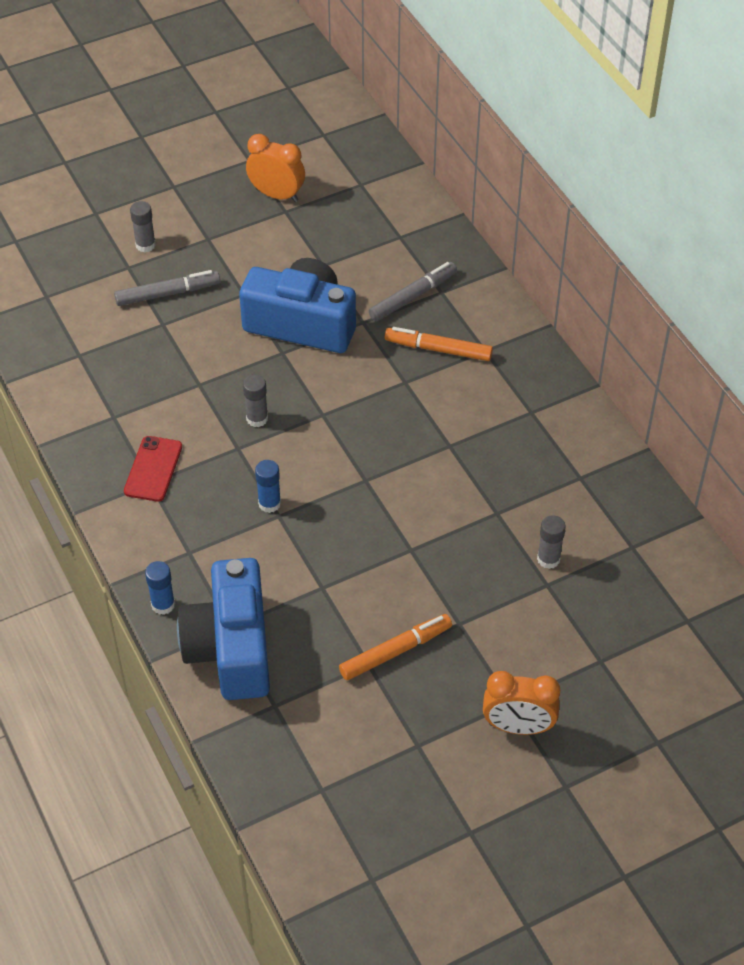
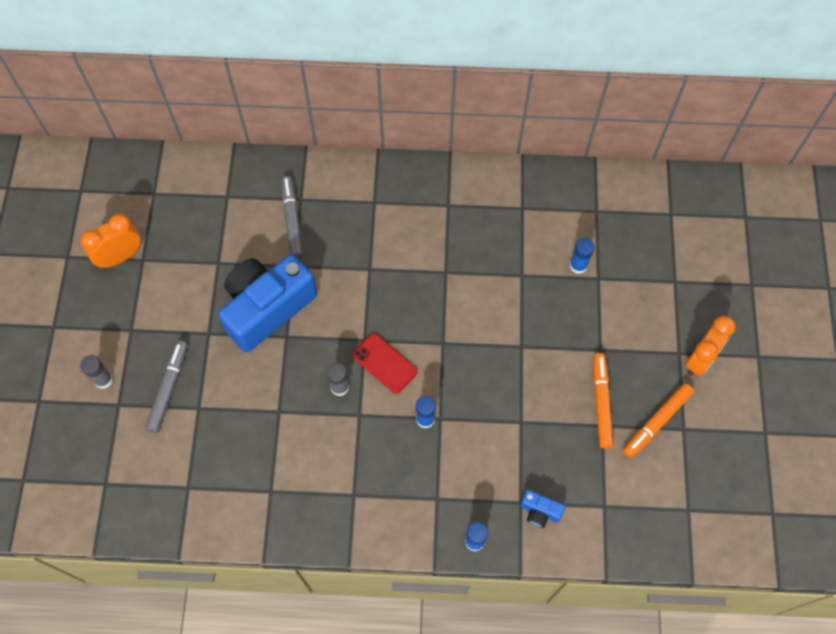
camera: 60 degrees left, 15 degrees up
(153, 469) = (342, 486): red phone -> red phone (384, 363)
(231, 648) = (540, 511): blue camera -> blue camera, size x0.40
(439, 350) = (354, 231): orange marker -> orange marker (657, 422)
(548, 559) = (578, 266): grey glue stick -> blue glue stick

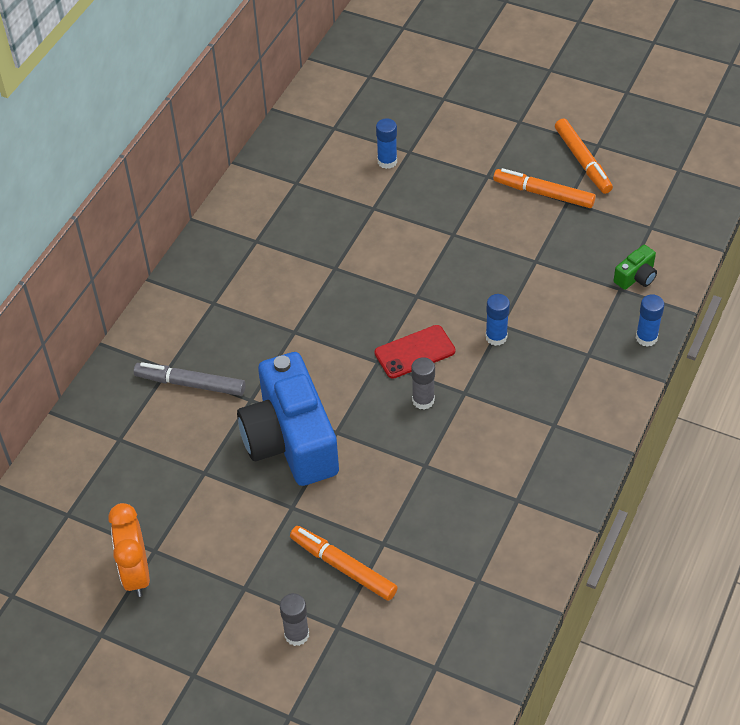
camera: 65 degrees left, 15 degrees down
(168, 389) = (344, 567): grey marker -> orange marker
(540, 511) = (636, 277): blue camera -> green camera
(700, 359) = (533, 109): orange clock -> none

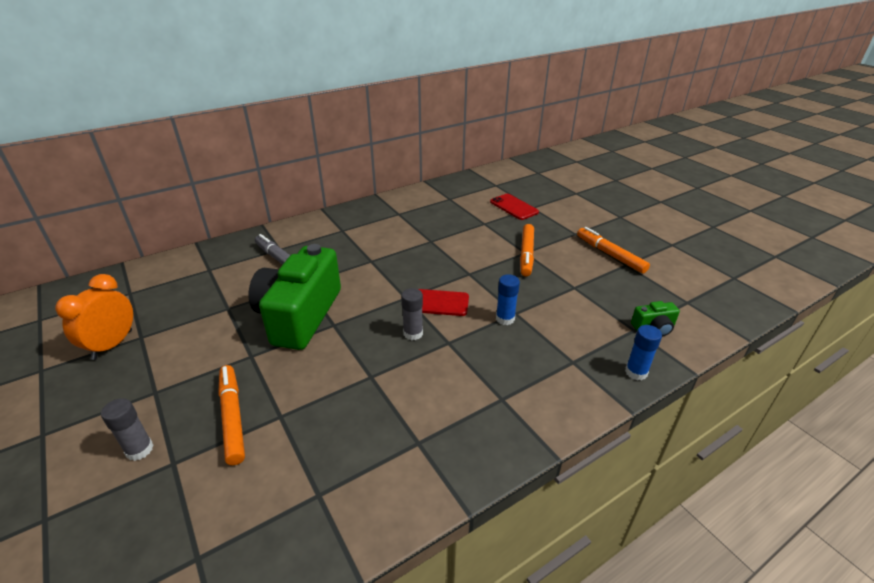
camera: 30 degrees right, 15 degrees down
(290, 440) = (300, 315): blue camera -> green camera
(387, 161) = (514, 207): blue glue stick -> red phone
(582, 161) = (653, 248): orange marker -> orange marker (526, 254)

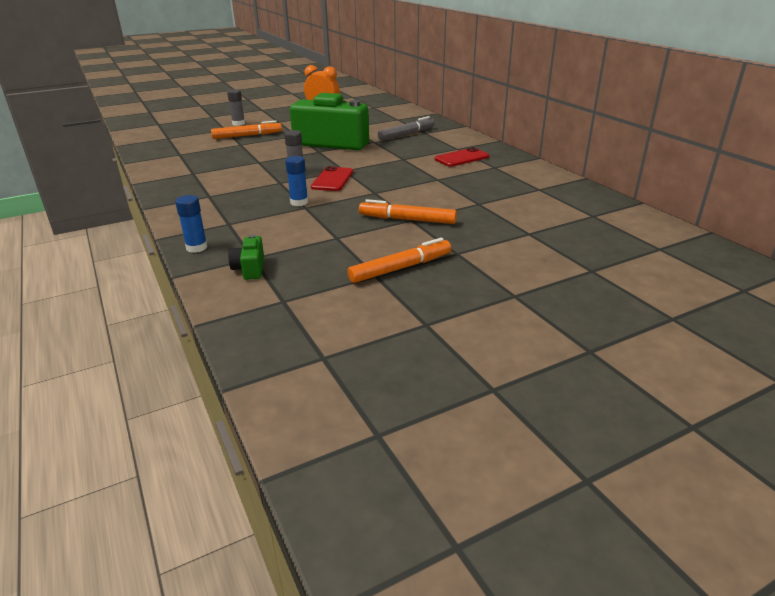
camera: 95 degrees right, 5 degrees down
(514, 207) = (526, 222): red phone -> red phone (462, 158)

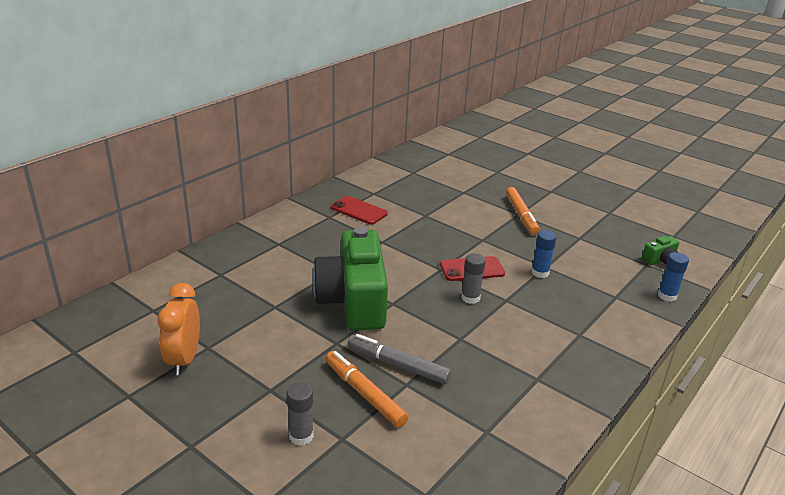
camera: 115 degrees left, 0 degrees up
(400, 268) = (592, 206): orange marker -> none
(406, 134) = (291, 255): grey marker -> grey marker (398, 365)

